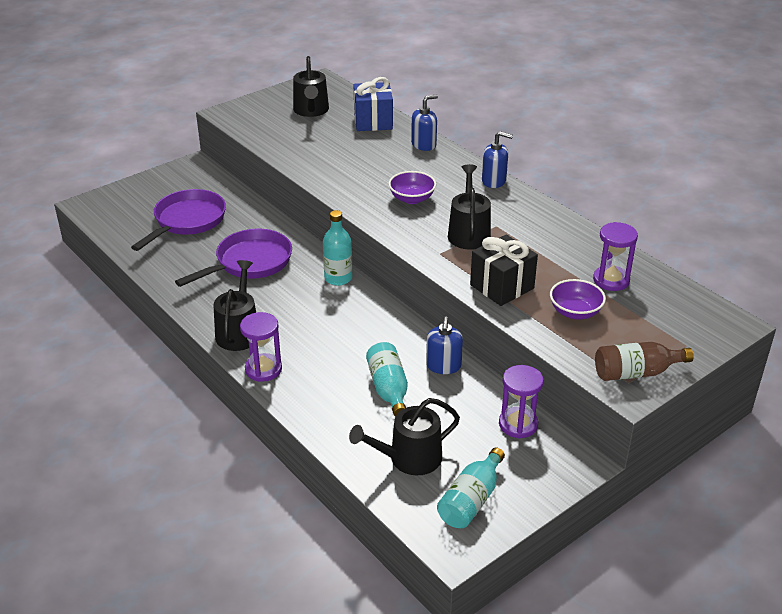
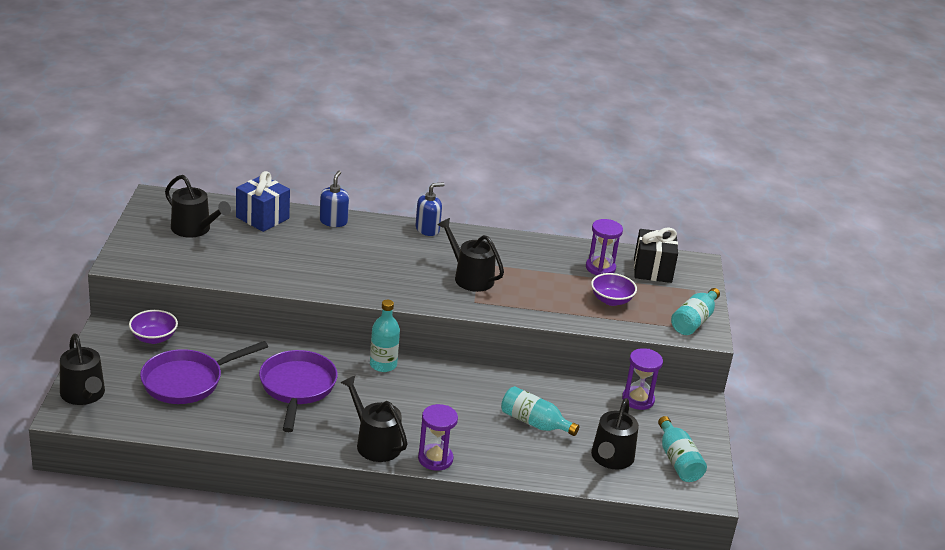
camera: 50 degrees left, 5 degrees down
(114, 198) = (84, 395): none -> black watering can
(187, 221) = (187, 381): purple pan -> purple pan turned 105 degrees counterclockwise
(412, 199) = (392, 269): purple bowl -> purple bowl (154, 338)
(443, 366) = (544, 388): blue soap dispenser -> none
(502, 286) = (546, 305): black gift -> black gift (652, 270)
(636, 373) = (694, 321): brown bottle -> turquoise bottle

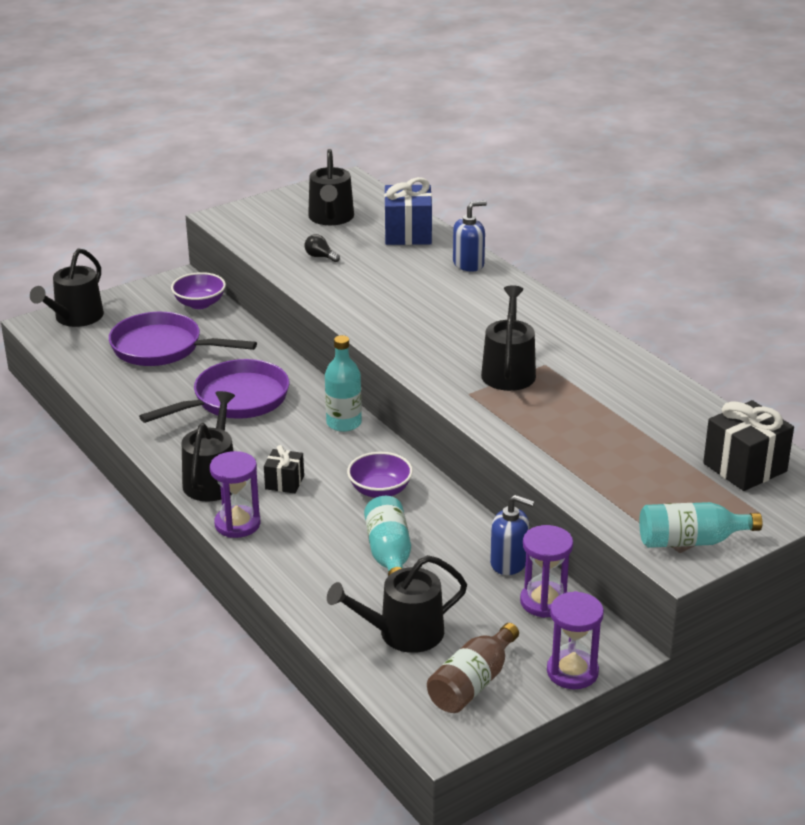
camera: 55 degrees right, 0 degrees up
(238, 259) = (320, 257): none -> black light bulb
(415, 419) = (284, 482): none -> black gift
(427, 229) = (551, 311): blue soap dispenser -> blue soap dispenser (509, 562)
(600, 268) = (679, 434): purple hourglass -> purple hourglass (572, 672)
(611, 300) = (627, 469): purple bowl -> purple bowl (380, 490)
(678, 461) = (472, 683): turquoise bottle -> brown bottle

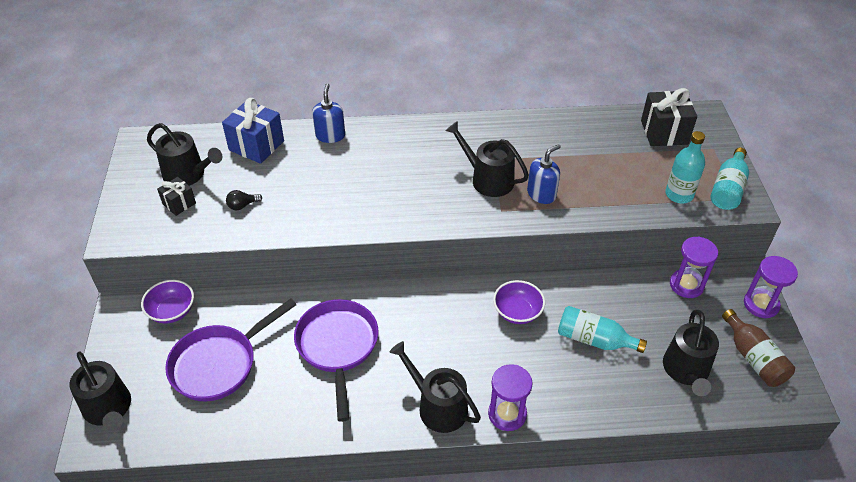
camera: 60 degrees left, 15 degrees up
(284, 482) = (472, 362): black gift -> black gift (179, 204)
(344, 423) = (419, 295): turquoise bottle -> turquoise bottle (679, 194)
(509, 562) = (637, 283): blue soap dispenser -> blue soap dispenser (541, 194)

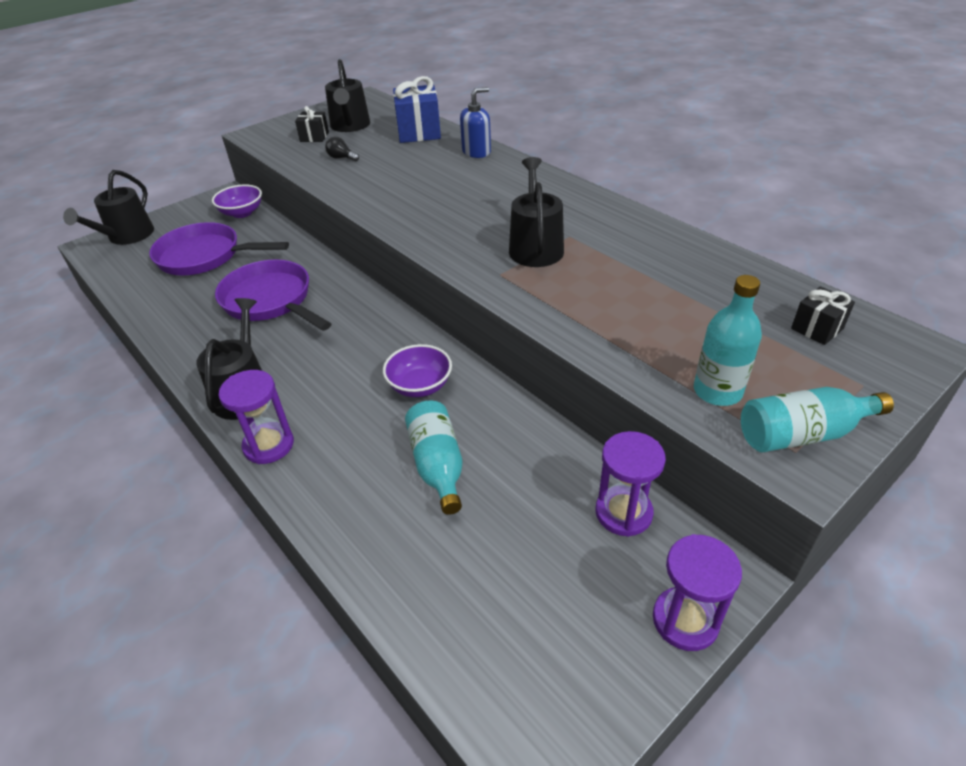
camera: 55 degrees right, 5 degrees down
(337, 347) = (271, 301): purple pan -> purple pan turned 90 degrees counterclockwise
(541, 194) = (561, 287): blue soap dispenser -> none
(664, 132) = (817, 328): black gift -> black gift, size x0.56
(686, 371) = (467, 582): black watering can -> none
(753, 358) = (566, 658): brown bottle -> none

